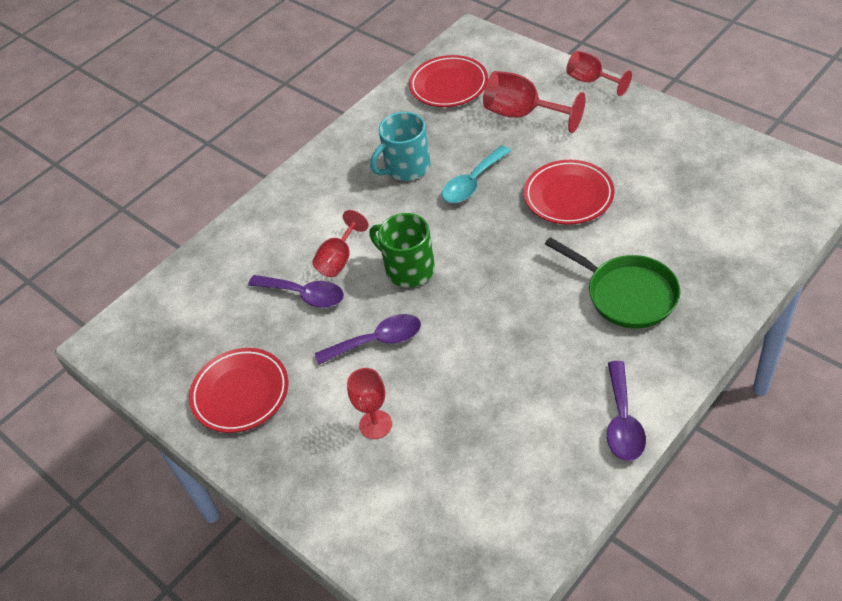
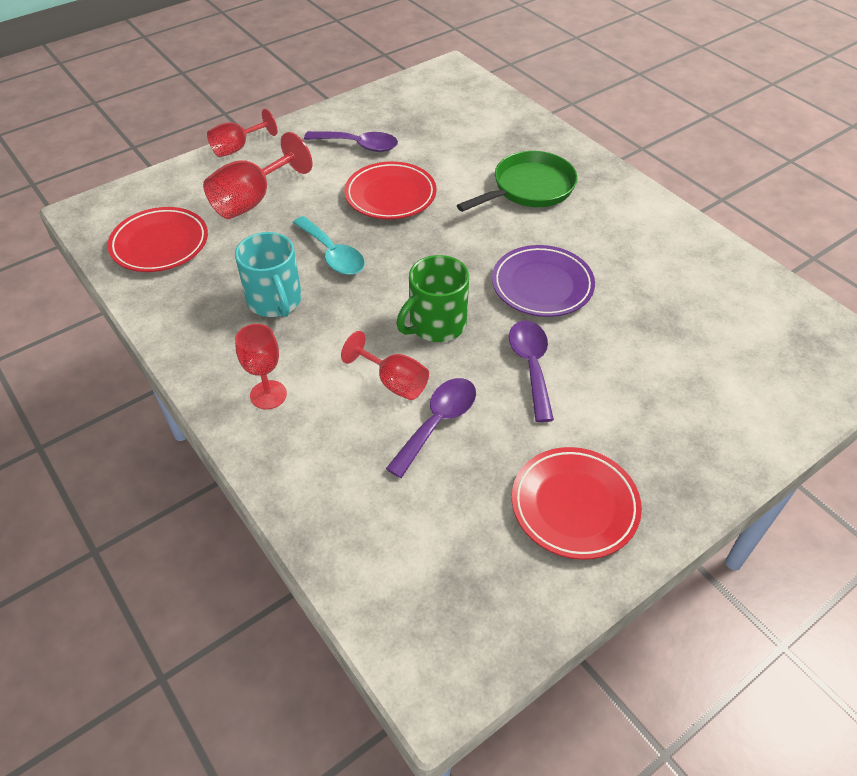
camera: 85 degrees left, 0 degrees up
(375, 424) = (643, 384): red goblet -> red goblet (268, 395)
(481, 331) = (542, 285): none -> purple plate
(623, 421) = (667, 221): purple spoon -> purple spoon (358, 145)

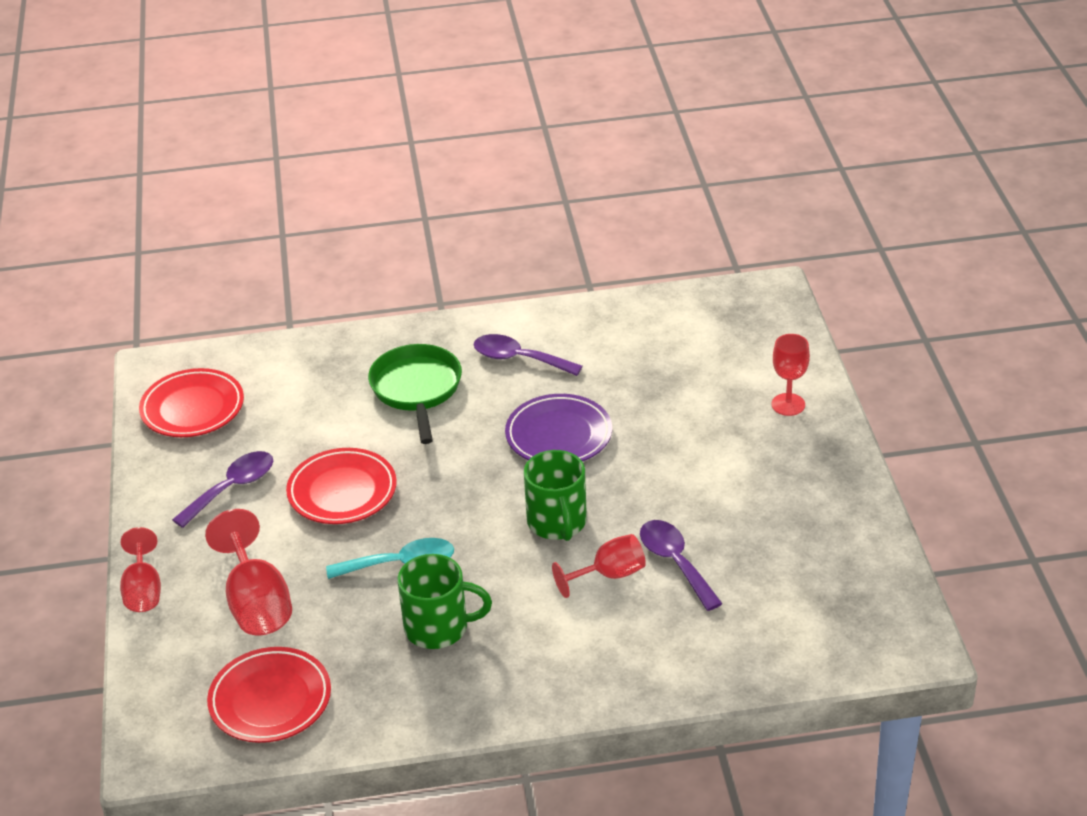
camera: 60 degrees left, 10 degrees down
(268, 395) = (565, 667): red goblet -> red goblet (788, 404)
(275, 301) = (438, 628): turquoise mug -> green mug
(531, 366) = (651, 481): purple spoon -> purple spoon (519, 359)
(574, 506) = (809, 513): red plate -> red plate (192, 408)

